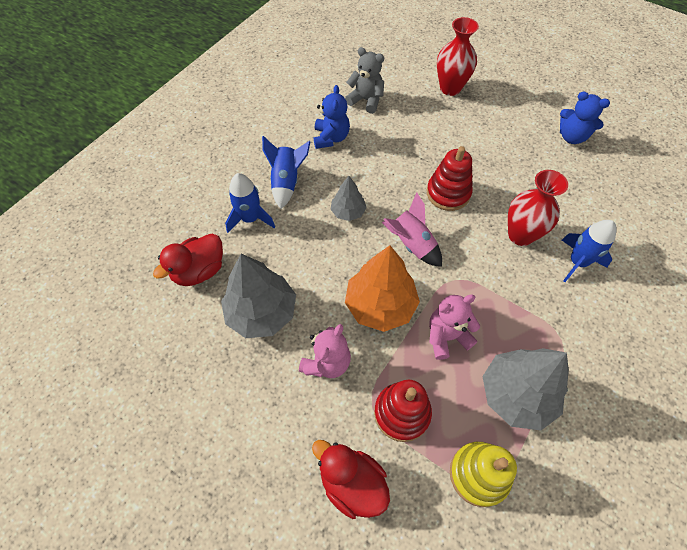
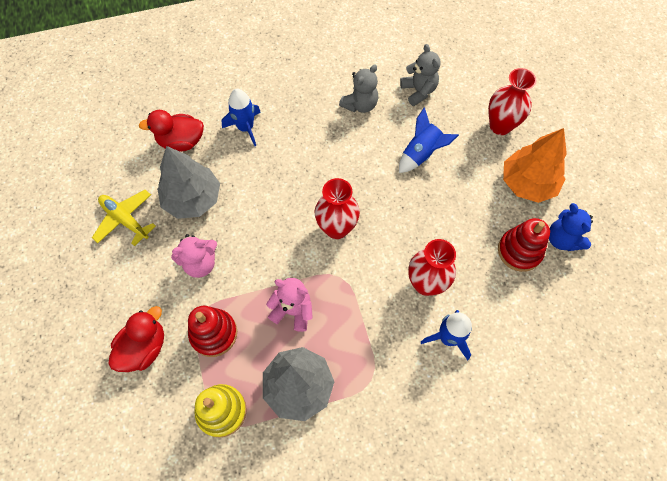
camera: 40 degrees right, 5 degrees up
(212, 381) = (125, 220): none -> yellow plane
(286, 182) = (295, 118): blue rocket -> blue rocket (421, 154)
(331, 138) = (360, 105): blue teddy bear -> grey teddy bear
(348, 212) = (315, 171): grey tree -> none
(352, 483) = (144, 348): red duck -> red duck turned 45 degrees clockwise
(380, 305) = (270, 254): orange tree -> orange tree (527, 183)
(412, 244) = (336, 228): pink rocket -> red vase
(448, 193) = (404, 211): red stacking toy -> red stacking toy (519, 251)

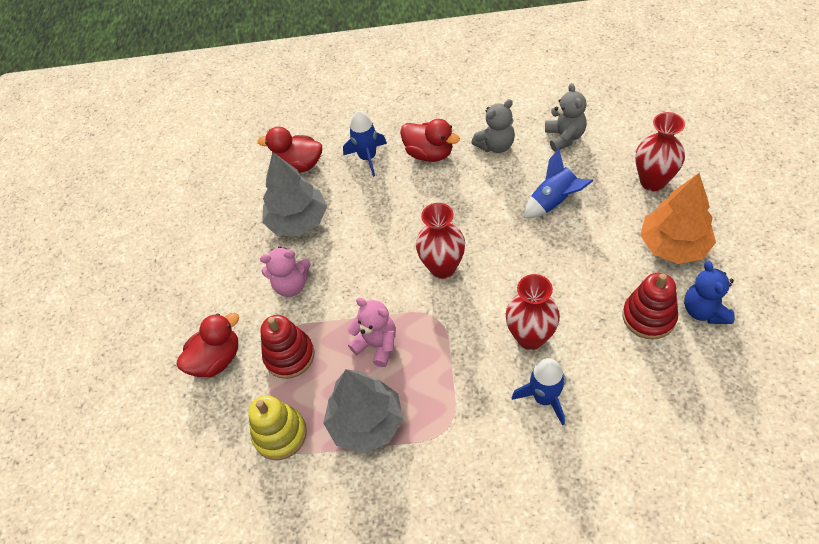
camera: 20 degrees right, 10 degrees down
(125, 220) = (226, 233): yellow plane -> none
(302, 118) = (429, 153): none -> red duck

